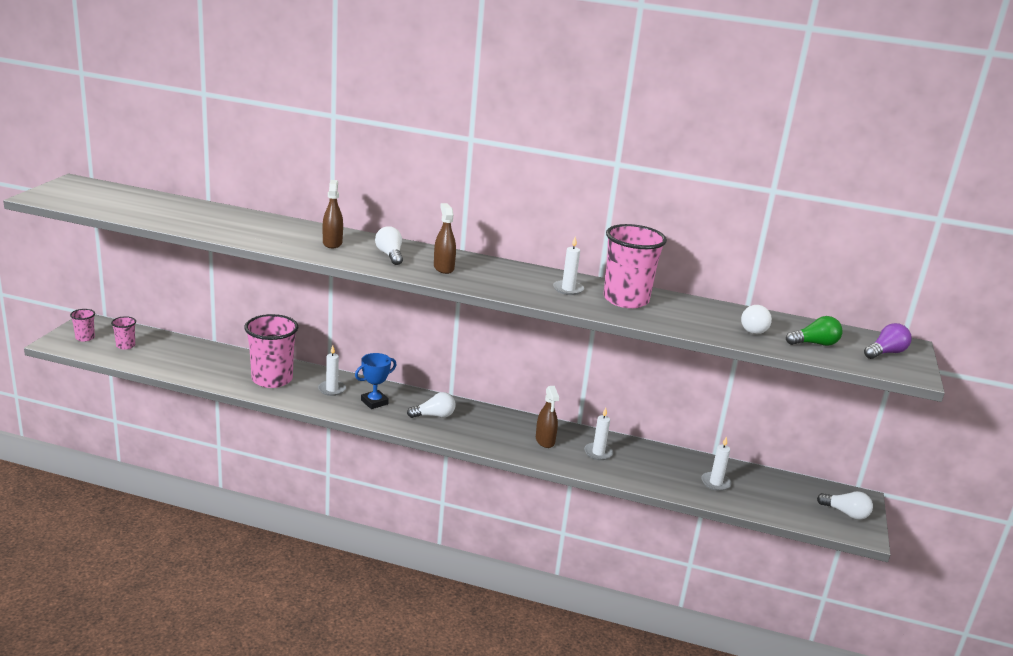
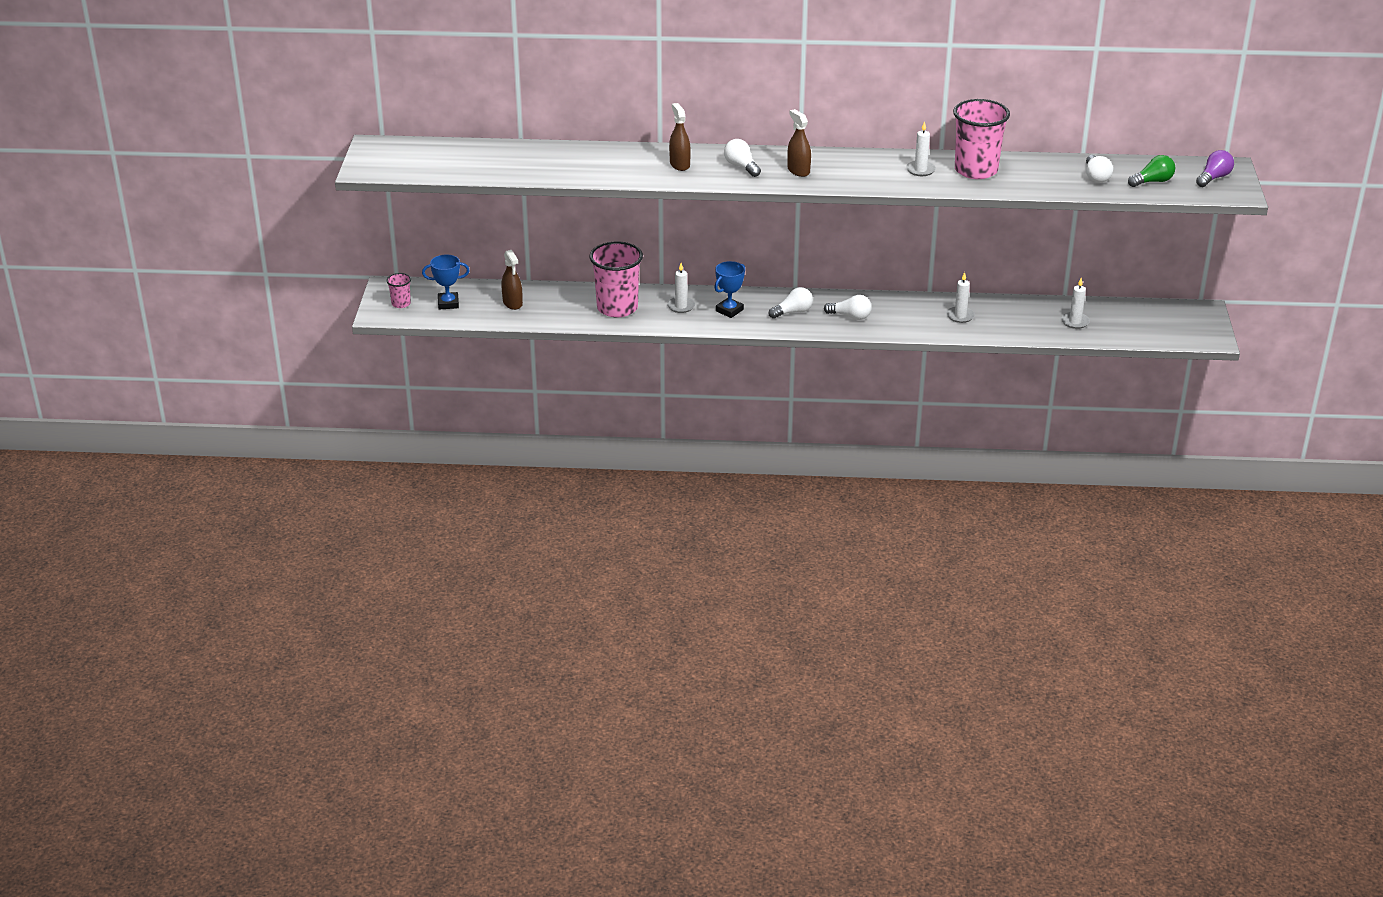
camera: 10 degrees left, 10 degrees up
(125, 346) = (448, 303): pink cup -> blue trophy
(545, 441) = (907, 314): brown spray bottle -> brown spray bottle (512, 303)
(845, 513) = (1195, 325): white light bulb -> white light bulb (850, 316)

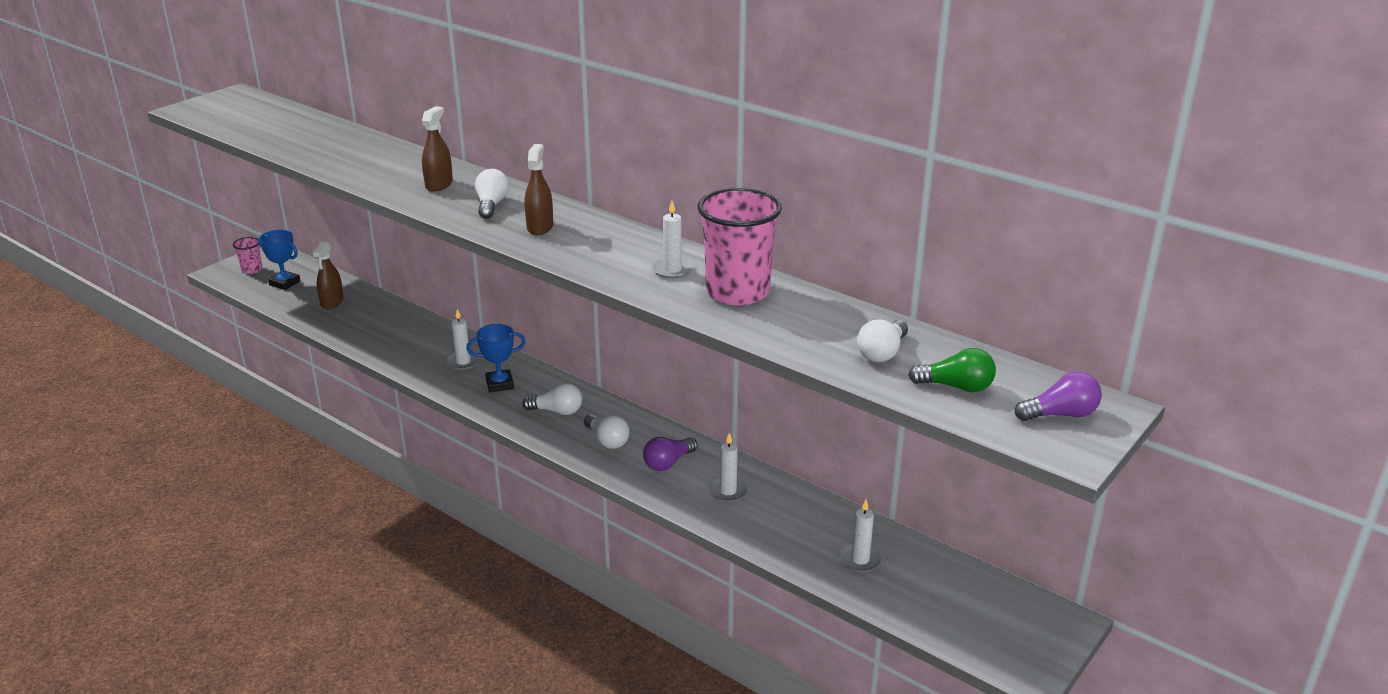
camera: 35 degrees right, 5 degrees down
(617, 308) = (406, 341): pink cup -> none
(905, 314) = (668, 463): none -> purple light bulb

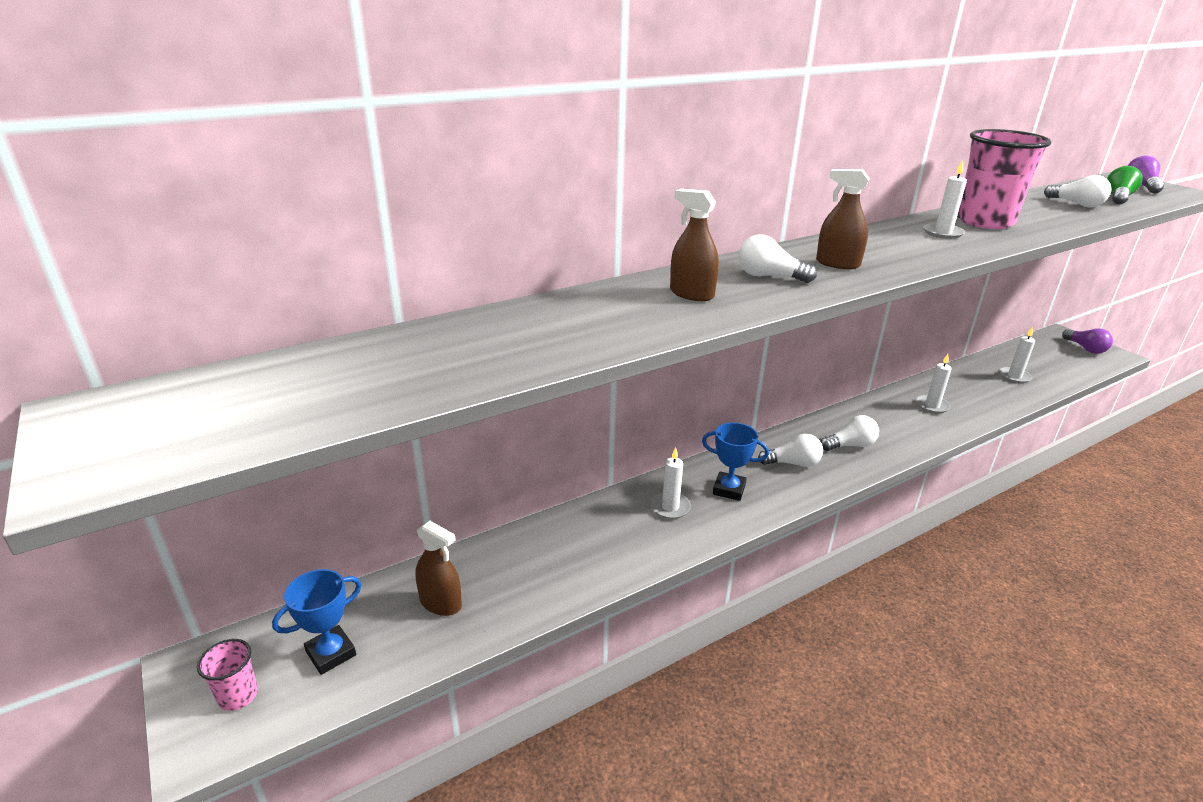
camera: 70 degrees left, 0 degrees up
(500, 384) = (729, 489): blue trophy -> blue trophy turned 75 degrees counterclockwise
(557, 411) = (792, 463): white light bulb -> white light bulb turned 60 degrees clockwise
(668, 463) = (889, 423): purple light bulb -> purple light bulb (1085, 348)

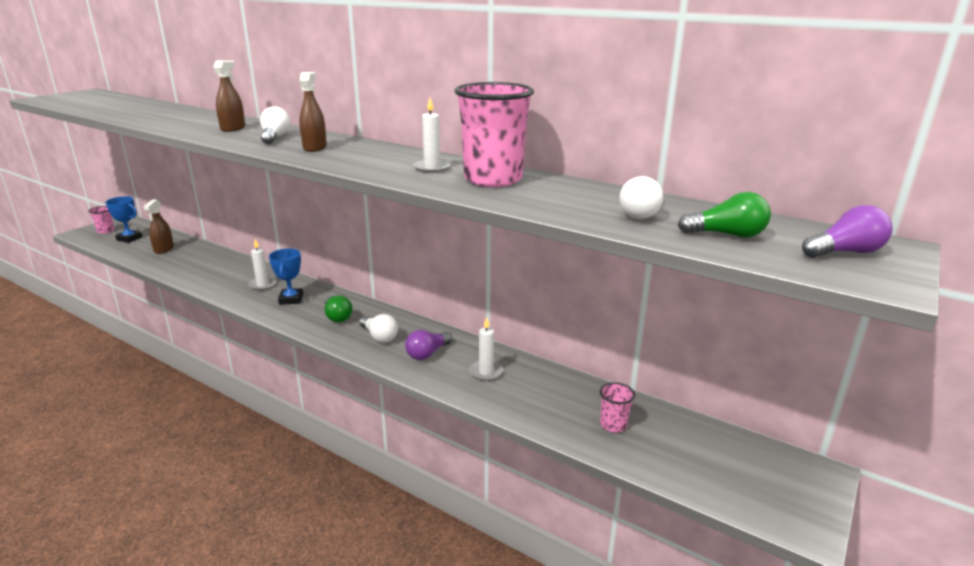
camera: 65 degrees right, 5 degrees down
(792, 463) = (337, 316): white light bulb -> green light bulb
(1014, 376) = (613, 425): white candle -> pink cup
(1085, 348) = (788, 493): purple light bulb -> purple light bulb (427, 353)

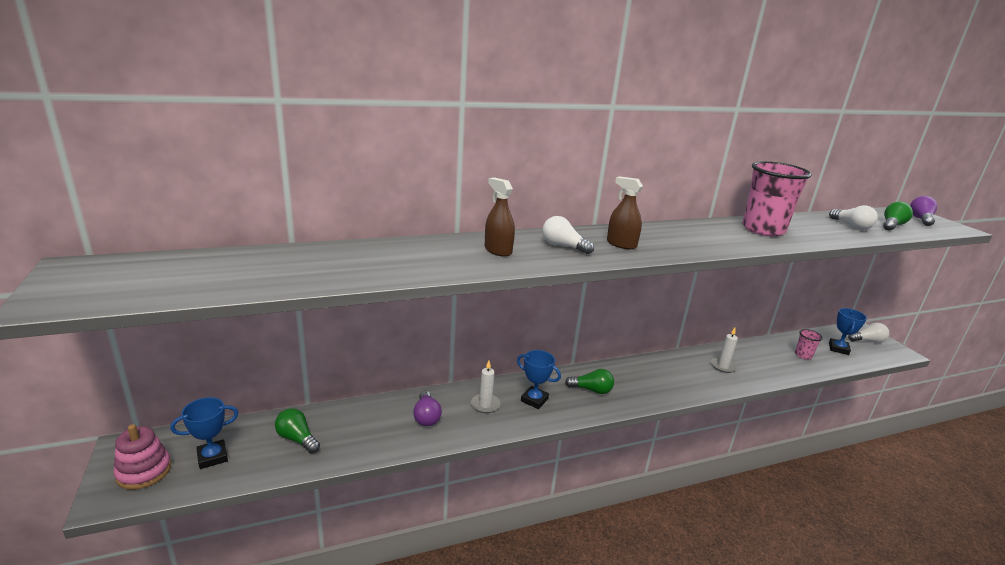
camera: 55 degrees left, 0 degrees up
(106, 231) = (144, 471): pink cup -> pink stacking toy
(164, 249) = (297, 439): brown spray bottle -> green light bulb
(379, 336) = (642, 384): white light bulb -> white light bulb (867, 341)
(427, 353) = (683, 376): purple light bulb -> purple light bulb (426, 416)
(432, 168) = (722, 233): white candle -> none
(692, 454) = (838, 349): none -> blue trophy

